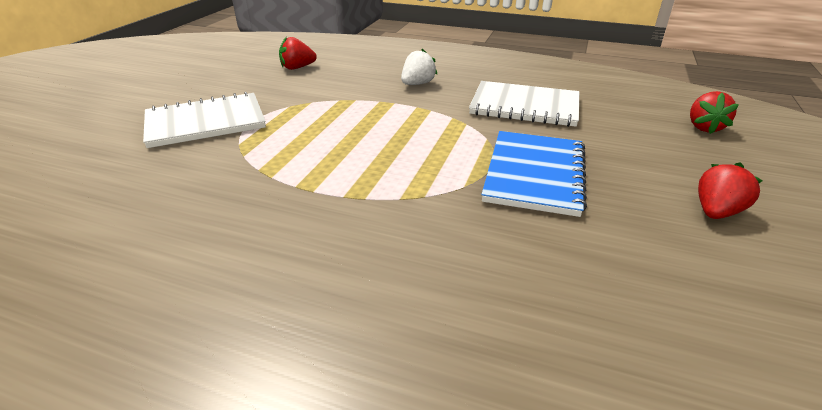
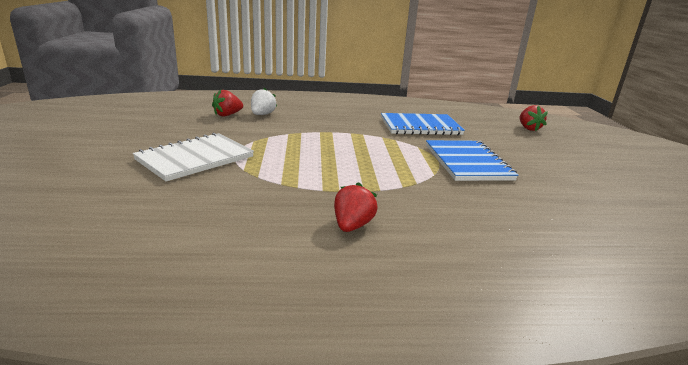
camera: 25 degrees left, 10 degrees down
(417, 84) = (334, 119): white strawberry -> white strawberry (262, 115)
(524, 106) = (420, 126): white notebook -> blue notebook
(716, 212) = (575, 168): red strawberry -> red strawberry (352, 226)

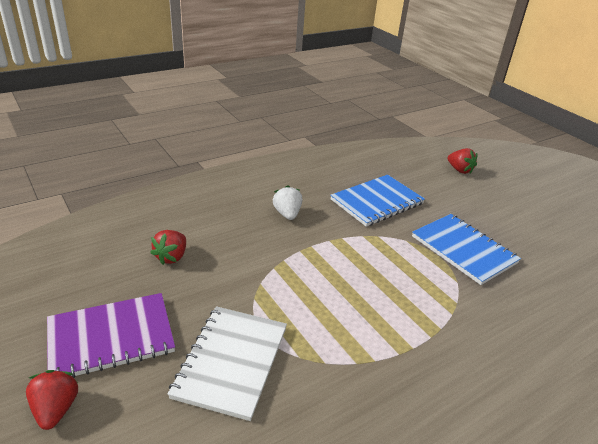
camera: 30 degrees left, 10 degrees up
(142, 132) = (111, 337): none -> purple notebook
(262, 115) = (209, 240): white strawberry -> white strawberry (287, 214)
(352, 226) = (471, 396): red strawberry -> red strawberry (56, 409)

